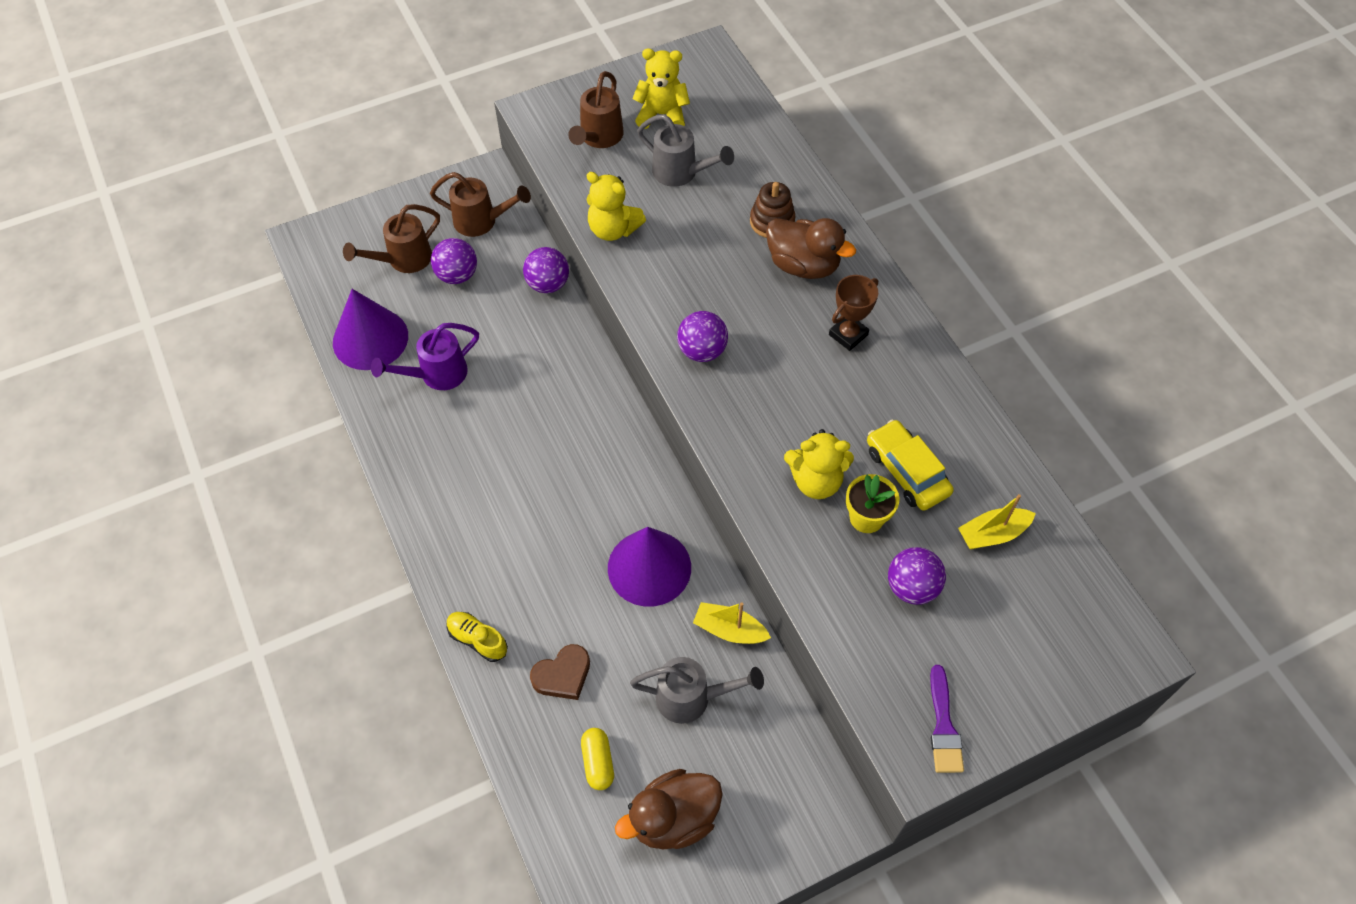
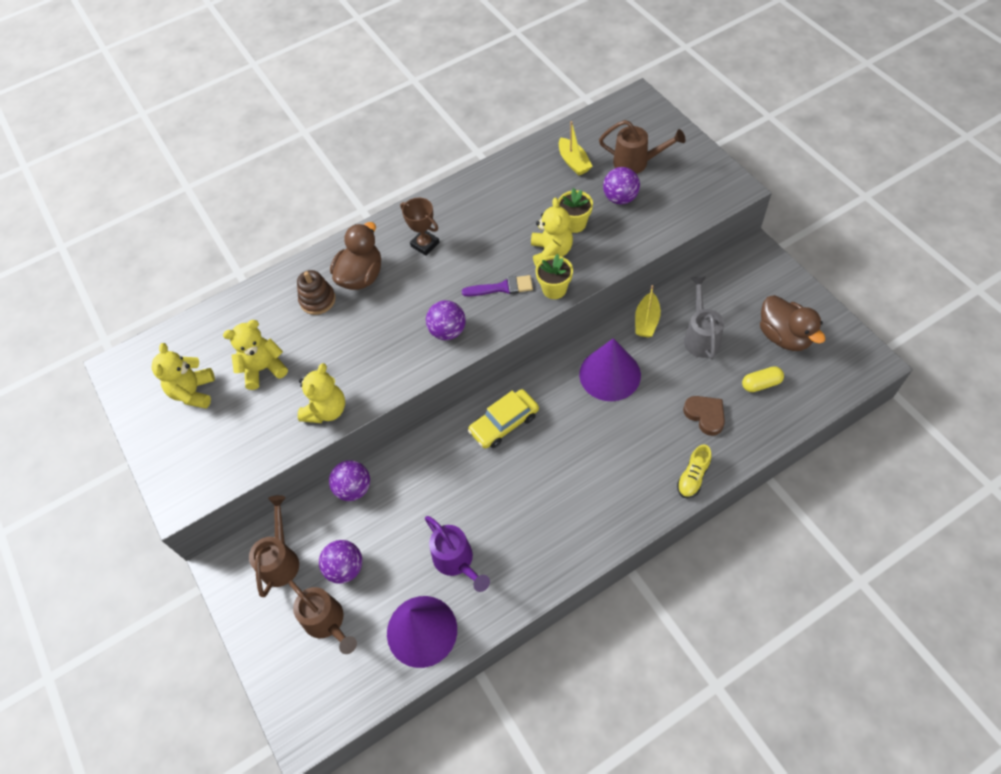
camera: 90 degrees left, 0 degrees up
(599, 137) = (218, 438): brown watering can -> brown watering can (636, 162)
(680, 173) = (263, 369): grey watering can -> yellow teddy bear
(750, 477) = (554, 289): none -> yellow flower pot
(907, 471) = (535, 205): yellow car -> yellow car (504, 423)
(943, 726) = (708, 179): purple brush -> purple brush (502, 287)

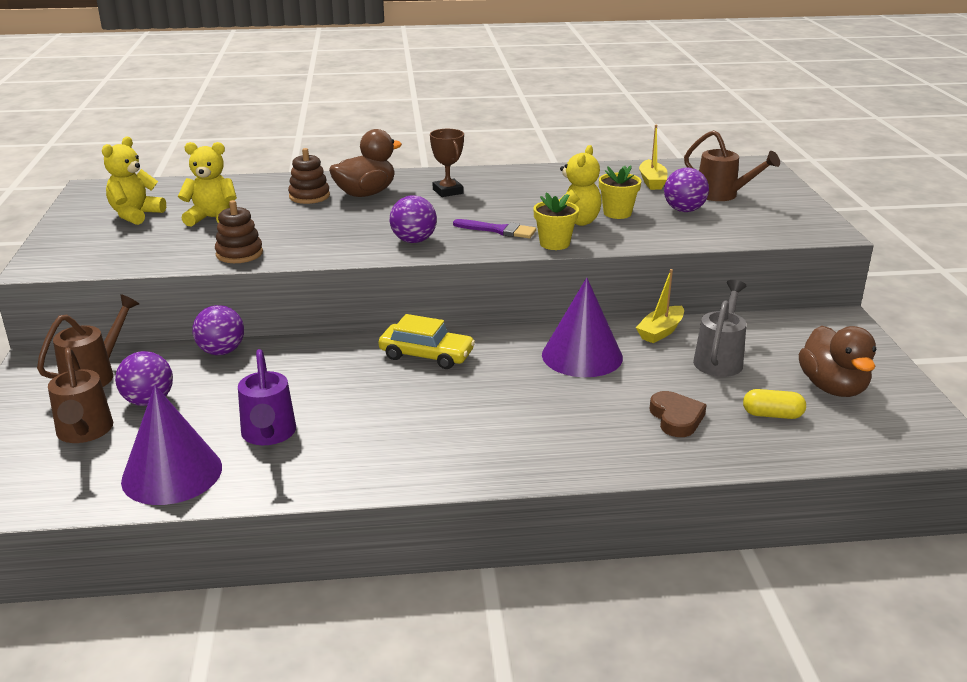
camera: 20 degrees right, 30 degrees down
(326, 410) = (239, 254): yellow teddy bear -> brown stacking toy
(504, 423) = (426, 355): yellow car -> yellow car turned 150 degrees counterclockwise
(693, 477) = (618, 461): yellow shoe -> none

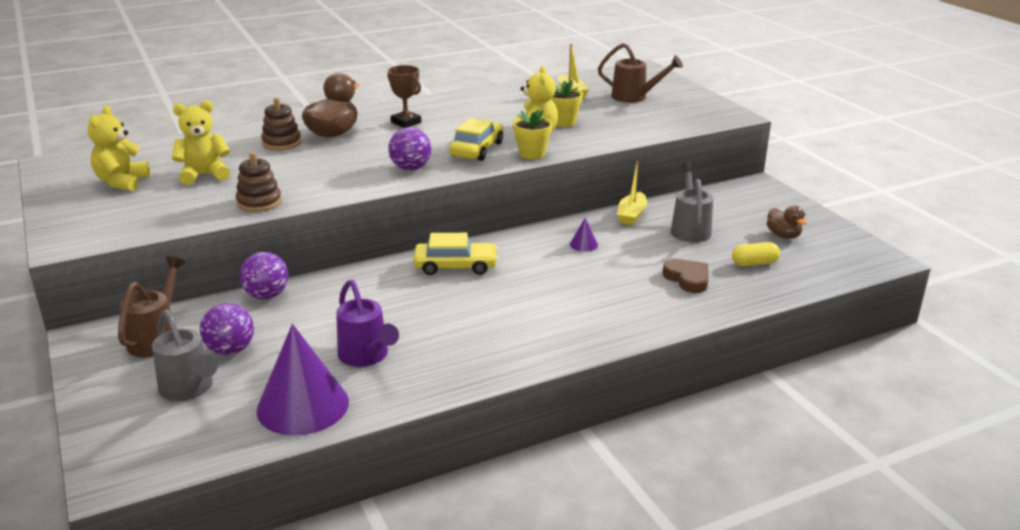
camera: 20 degrees left, 0 degrees up
(84, 432) = (189, 389): brown watering can -> grey watering can
(499, 230) = (477, 149): purple brush -> yellow car
(582, 356) = (583, 244): purple cone -> purple cone, size x0.41
(684, 210) = (614, 113): purple ball -> none
(833, 387) = (783, 235): brown duck -> brown duck, size x0.59

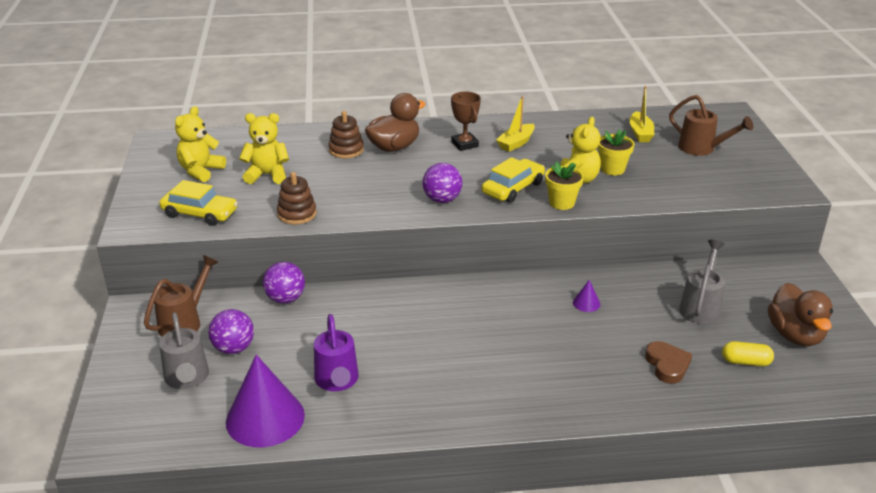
camera: 20 degrees right, 5 degrees up
(455, 266) = (457, 302): yellow car -> yellow car (200, 213)
(631, 215) = (650, 278): yellow boat -> yellow boat (516, 143)
(783, 235) = (795, 335): brown duck -> brown duck, size x1.69

